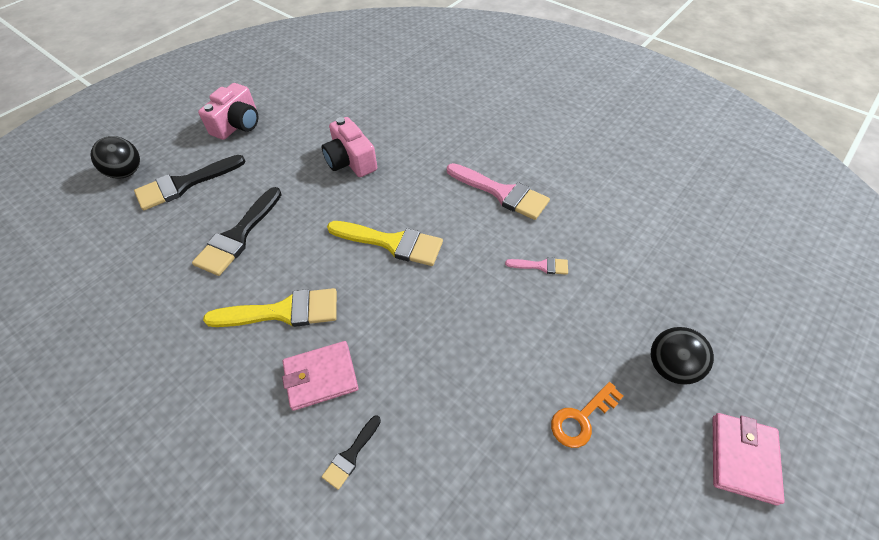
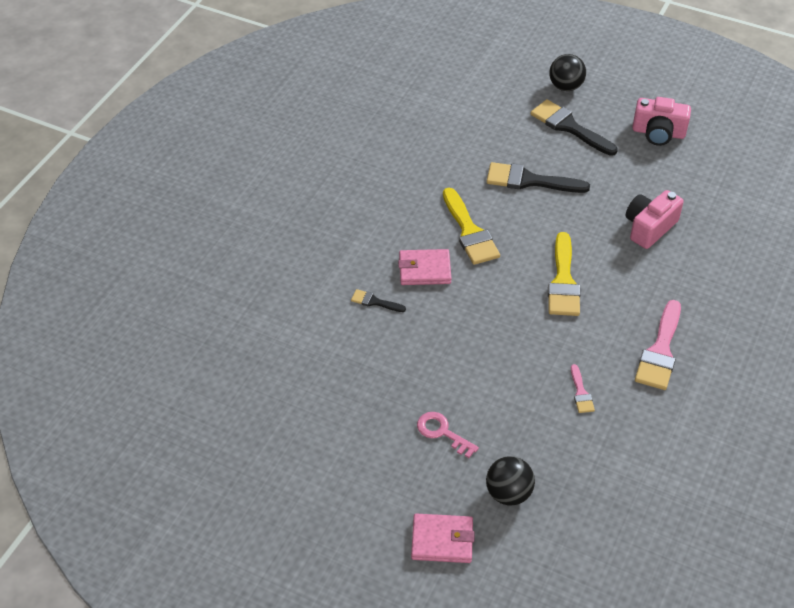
camera: 75 degrees right, 5 degrees down
(321, 377) = (424, 270): pink wallet -> pink wallet turned 60 degrees counterclockwise
(581, 418) = (442, 432): orange key -> pink key

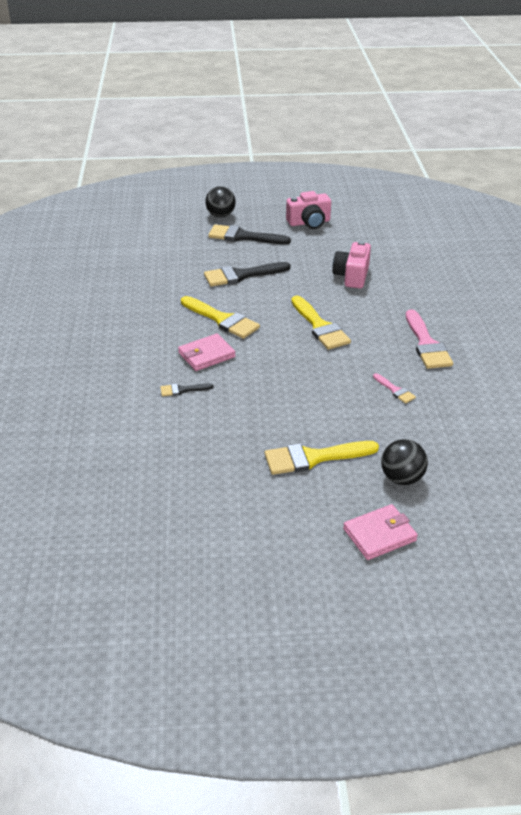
camera: 30 degrees left, 10 degrees down
(442, 432) = (313, 458): pink key -> yellow brush

